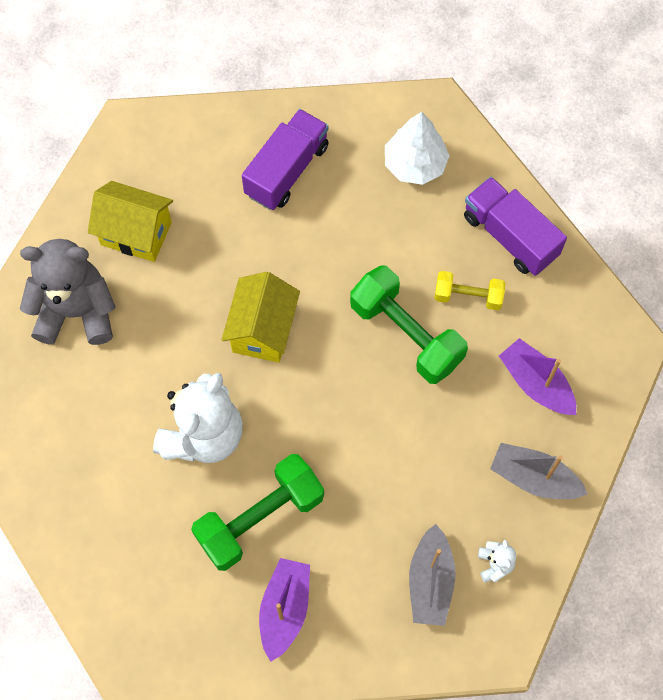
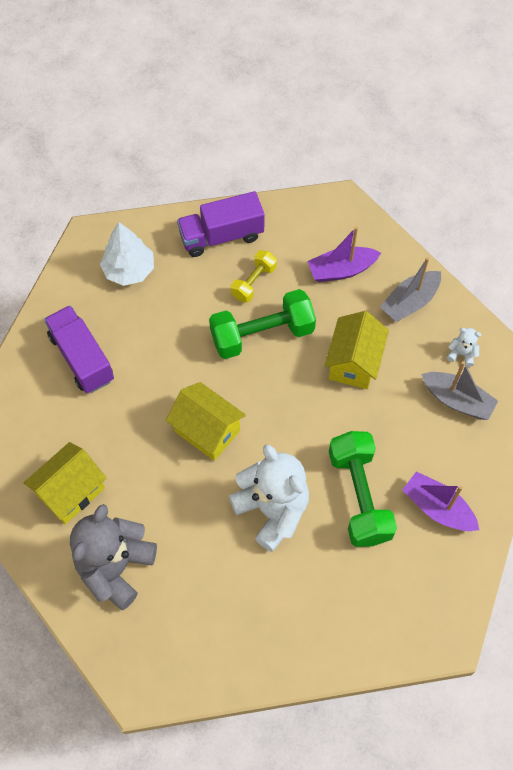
camera: 65 degrees left, 5 degrees down
(420, 447) = (353, 363): none -> yellow house

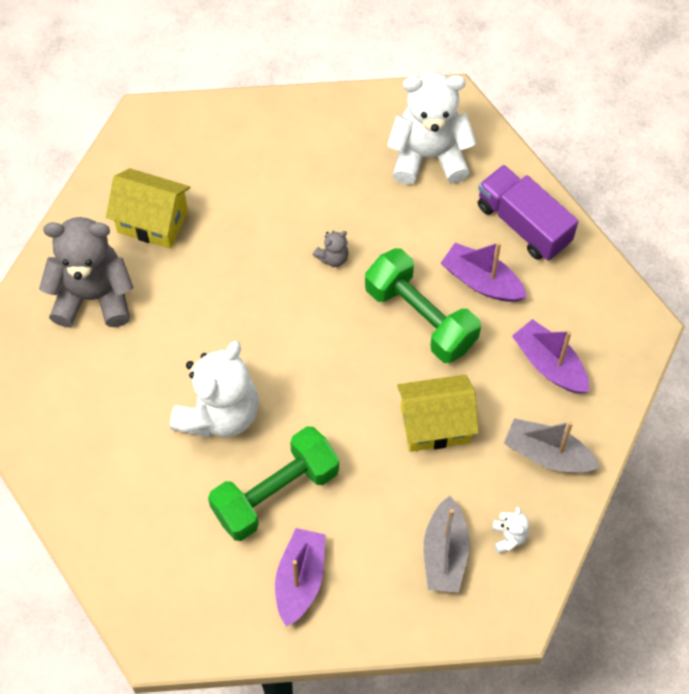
camera: 65 degrees right, 0 degrees up
(82, 358) = (302, 161): purple truck -> none
(129, 270) = (429, 156): white tree -> white teddy bear
(179, 372) = (333, 257): none -> grey teddy bear
(207, 431) = (278, 313): yellow house -> none
(253, 282) = (482, 281): yellow dumbbell -> purple boat

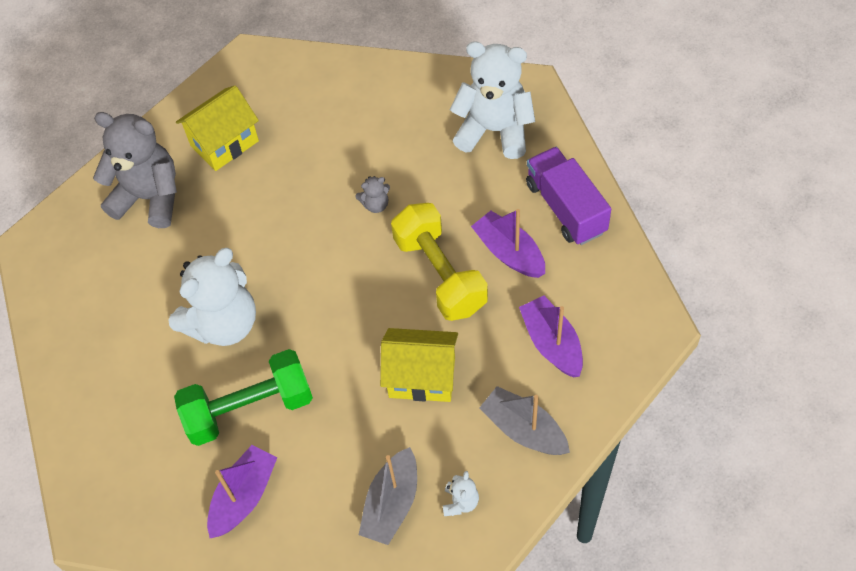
camera: 20 degrees right, 5 degrees down
(152, 221) = (224, 143): yellow house -> yellow house turned 75 degrees counterclockwise
(420, 317) = (440, 274): green dumbbell -> yellow dumbbell

